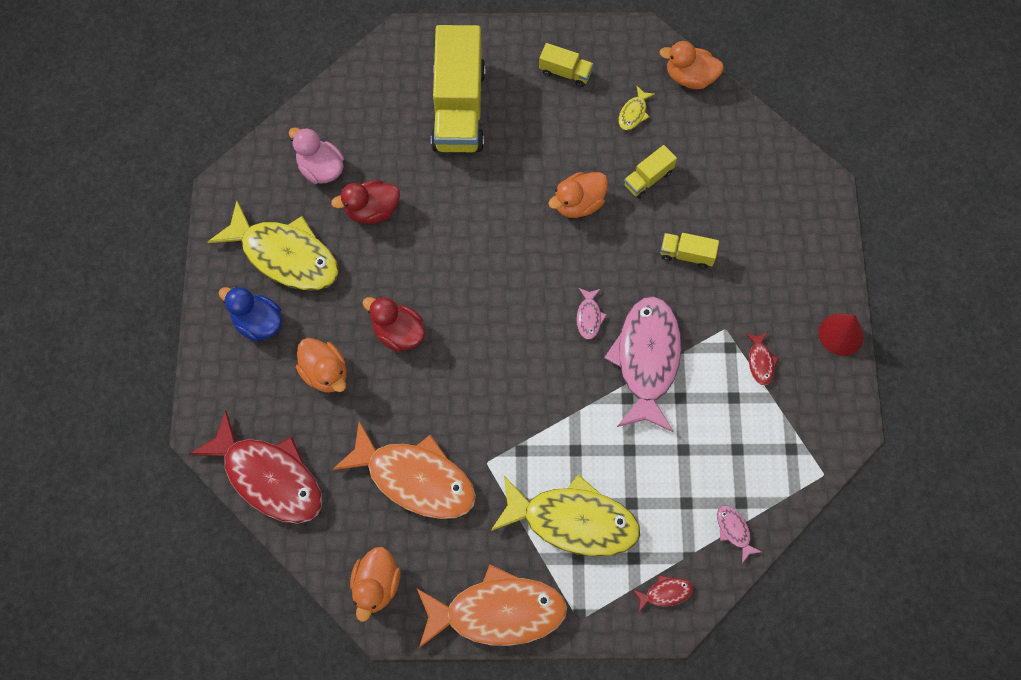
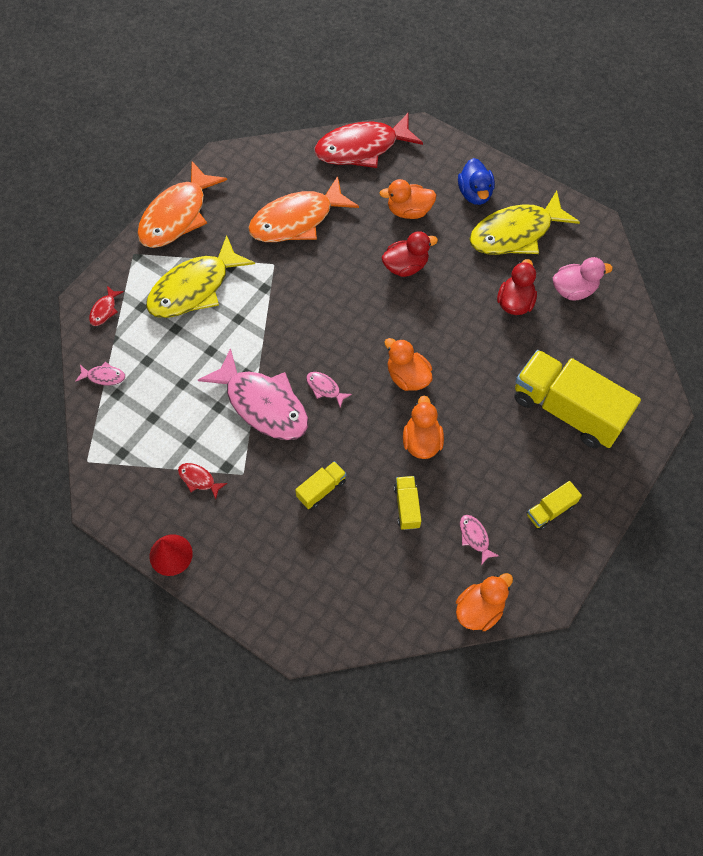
camera: 125 degrees right, 5 degrees down
(258, 322) = (475, 193): blue duck -> blue duck turned 105 degrees clockwise
(376, 585) = (248, 165): orange duck -> orange duck (407, 377)
(633, 113) = (475, 537): yellow fish -> pink fish

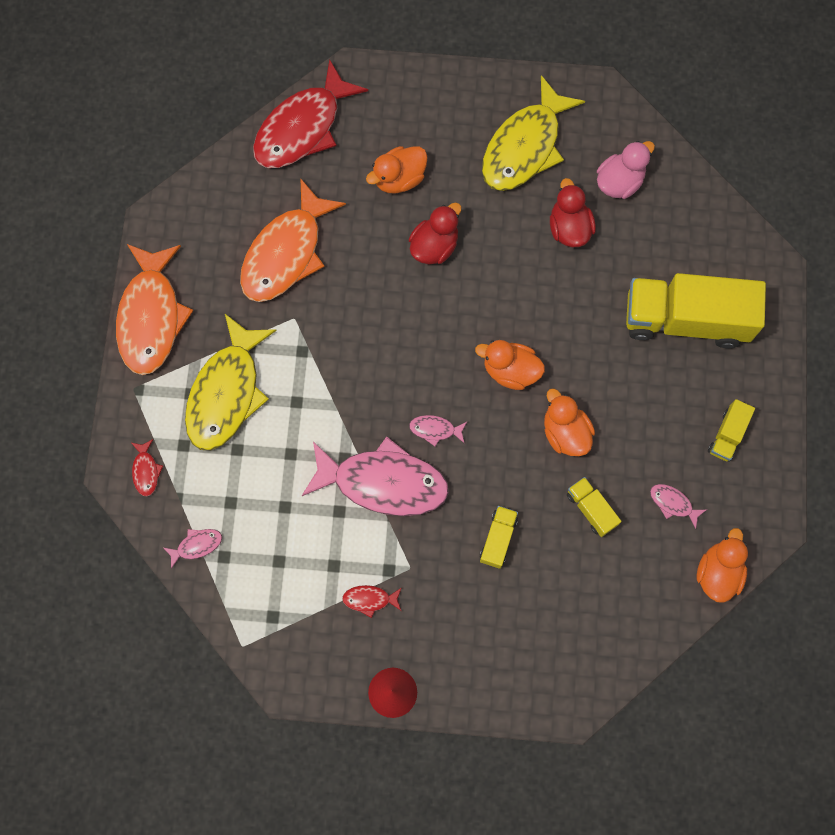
camera: 30 degrees left, 10 degrees up
(475, 193) = (456, 121): blue duck -> none

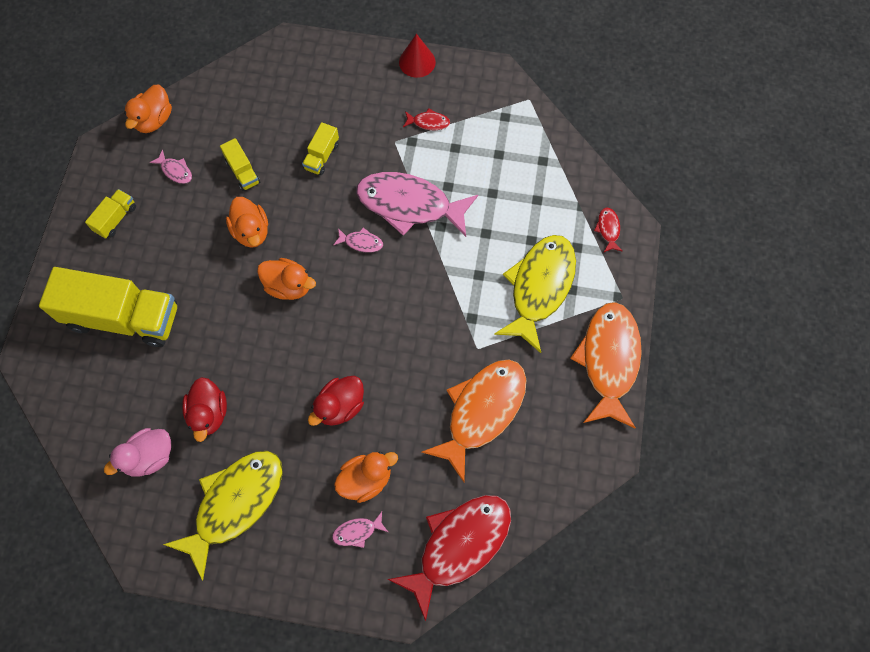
camera: 175 degrees left, 5 degrees down
(197, 545) = (564, 170): pink fish -> pink fish (357, 531)

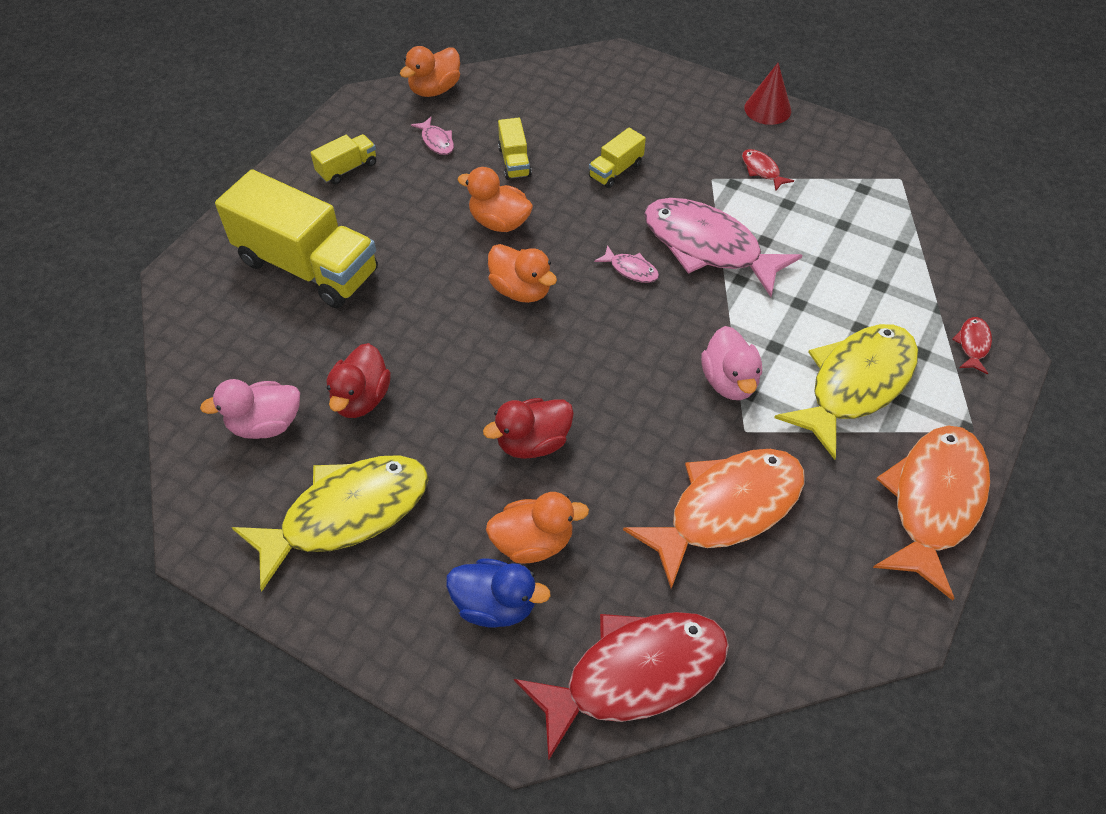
camera: 20 degrees right, 15 degrees down
(251, 231) = (499, 222): orange duck -> orange duck turned 120 degrees clockwise
(357, 531) = (495, 605): pink fish -> blue duck
(428, 122) = (762, 170): red fish -> red fish turned 150 degrees counterclockwise
(456, 313) = (729, 381): none -> pink duck

